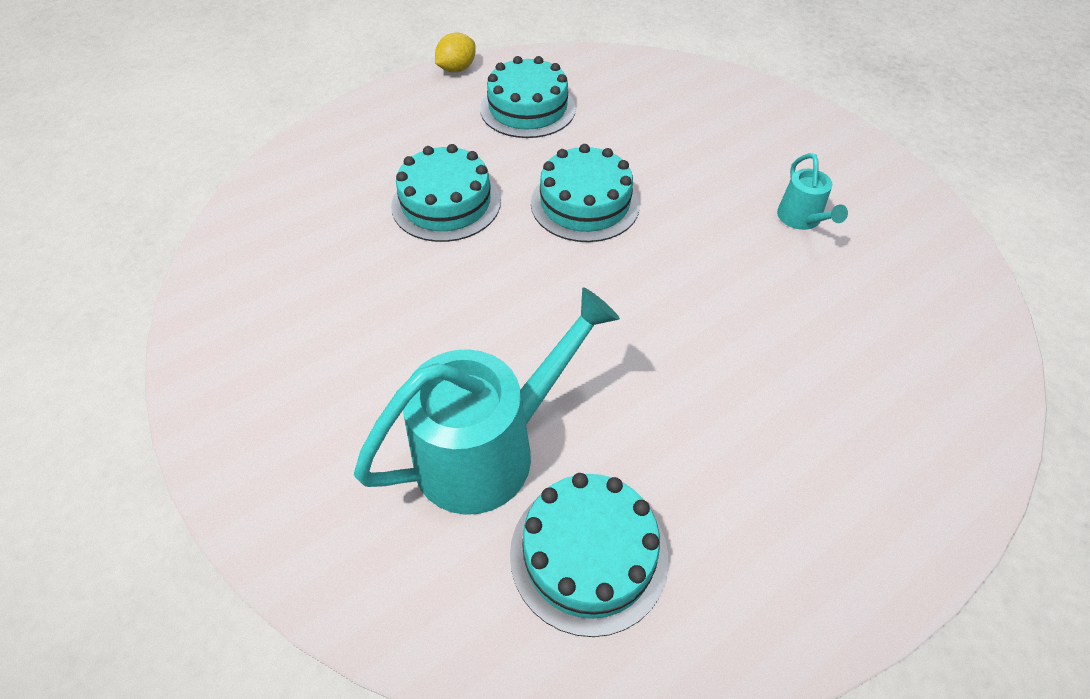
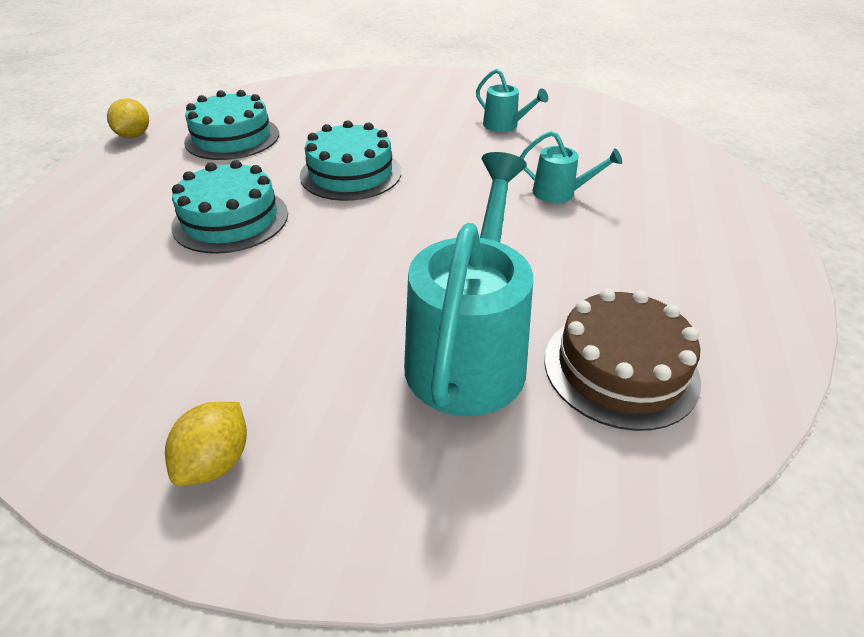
camera: 40 degrees left, 10 degrees down
(257, 413) = (216, 461): none -> yellow lemon
(588, 554) = (620, 368): turquoise cake -> brown cake
(758, 339) = (560, 193): none -> turquoise watering can

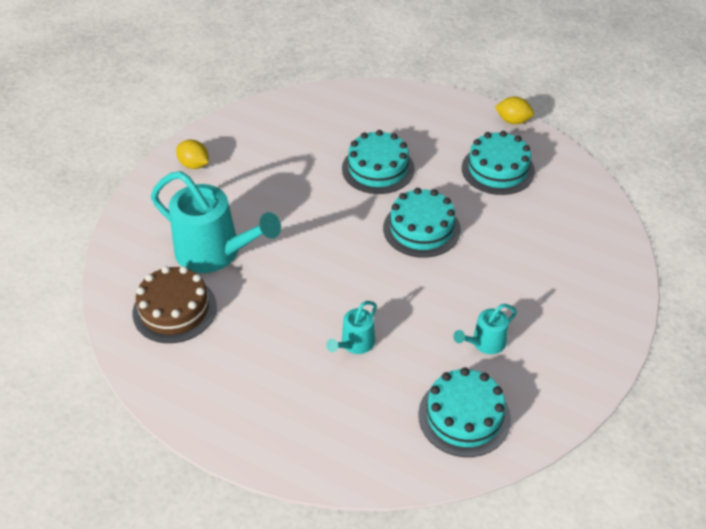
camera: 105 degrees right, 5 degrees up
(598, 128) = (464, 416): none -> turquoise cake

